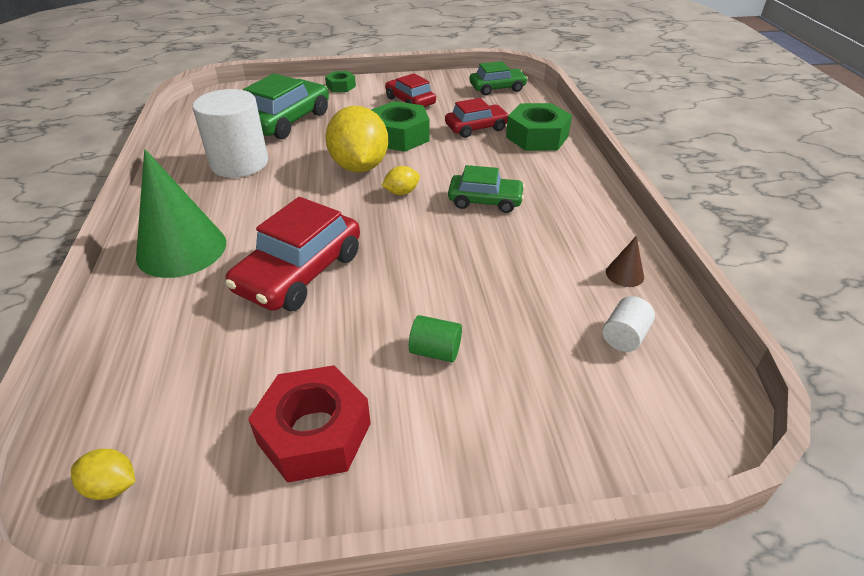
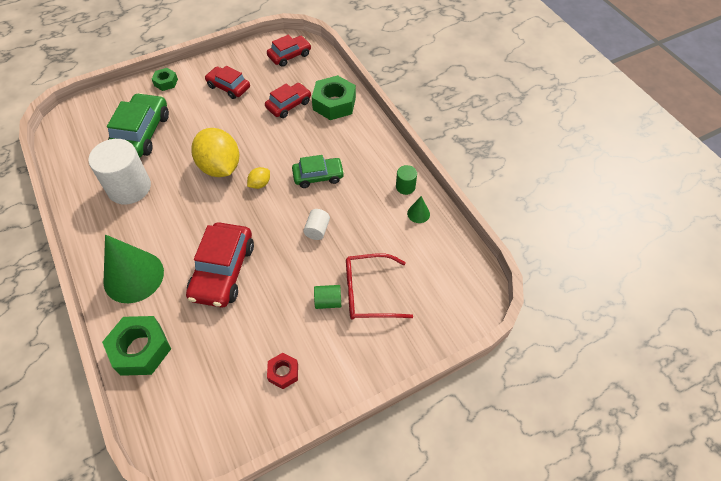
camera: 20 degrees left, 15 degrees up
(112, 486) = (191, 438): yellow lemon -> none
(314, 433) = (283, 372): red nut -> red nut, size x0.54
(399, 136) = (236, 128): green nut -> green nut (140, 349)
(497, 88) = (289, 55): green car -> red car
(508, 357) = (369, 292): none -> red glasses
(612, 238) = (405, 187): none -> green cylinder
(624, 274) = (418, 213): brown cone -> green cone
(624, 336) = (427, 259): white cylinder -> white cylinder (317, 230)

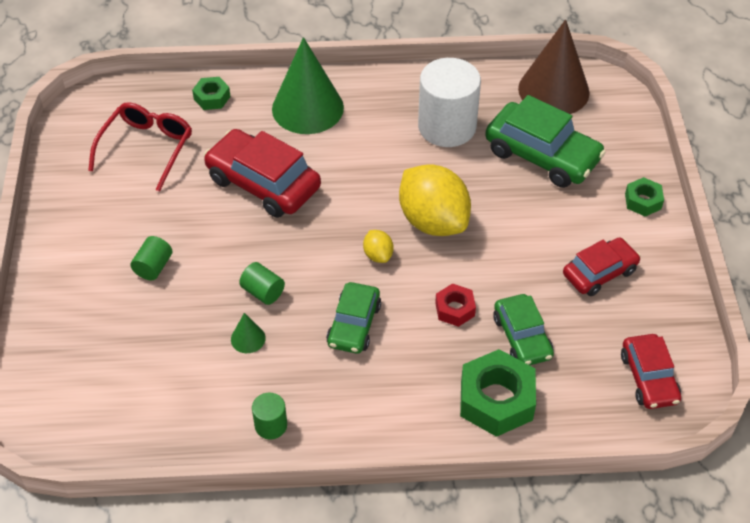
camera: 115 degrees right, 5 degrees down
(76, 144) = (553, 90): none -> brown cone
(140, 349) = (212, 98): green nut -> green nut, size x0.54
(220, 167) = (433, 221): yellow lemon -> yellow lemon turned 60 degrees clockwise
(283, 372) = (100, 200): red nut -> red nut (455, 309)
(288, 105) = (522, 337): red car -> green car
(317, 230) = (263, 292): white cylinder -> green cylinder
(369, 292) = (136, 311): red glasses -> red glasses (146, 148)
(418, 213) = (214, 420): green cone -> green cone (248, 338)

